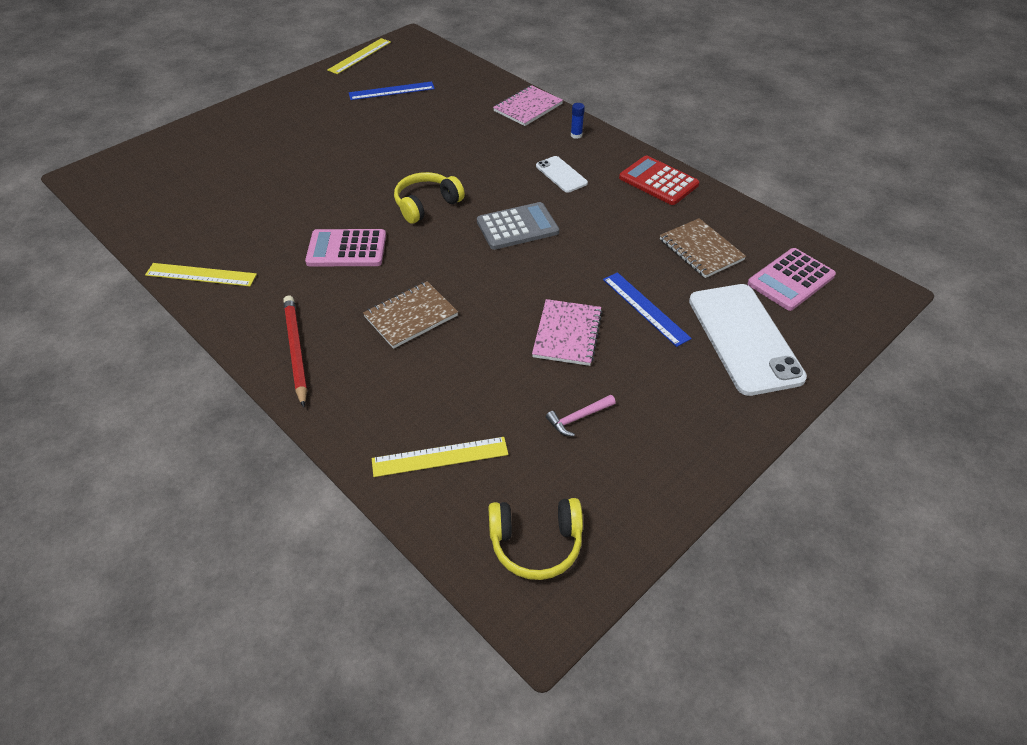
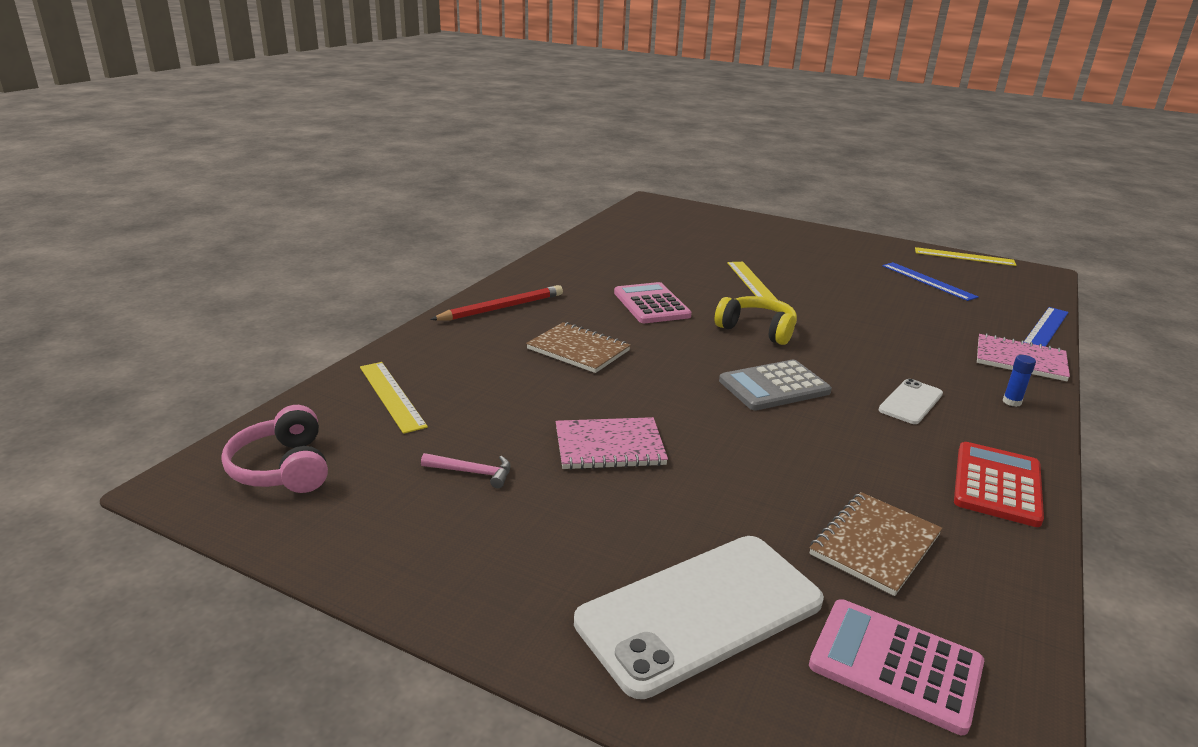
camera: 70 degrees right, 20 degrees down
(201, 275) = (570, 257): yellow ruler -> yellow ruler (751, 281)
(517, 227) = (774, 386): grey calculator -> grey calculator turned 105 degrees clockwise
(536, 543) = (283, 468): yellow headphones -> pink headphones
(578, 418) = (472, 472): pink hammer -> pink hammer turned 150 degrees clockwise
(645, 308) = (699, 503): blue ruler -> blue ruler (1046, 328)

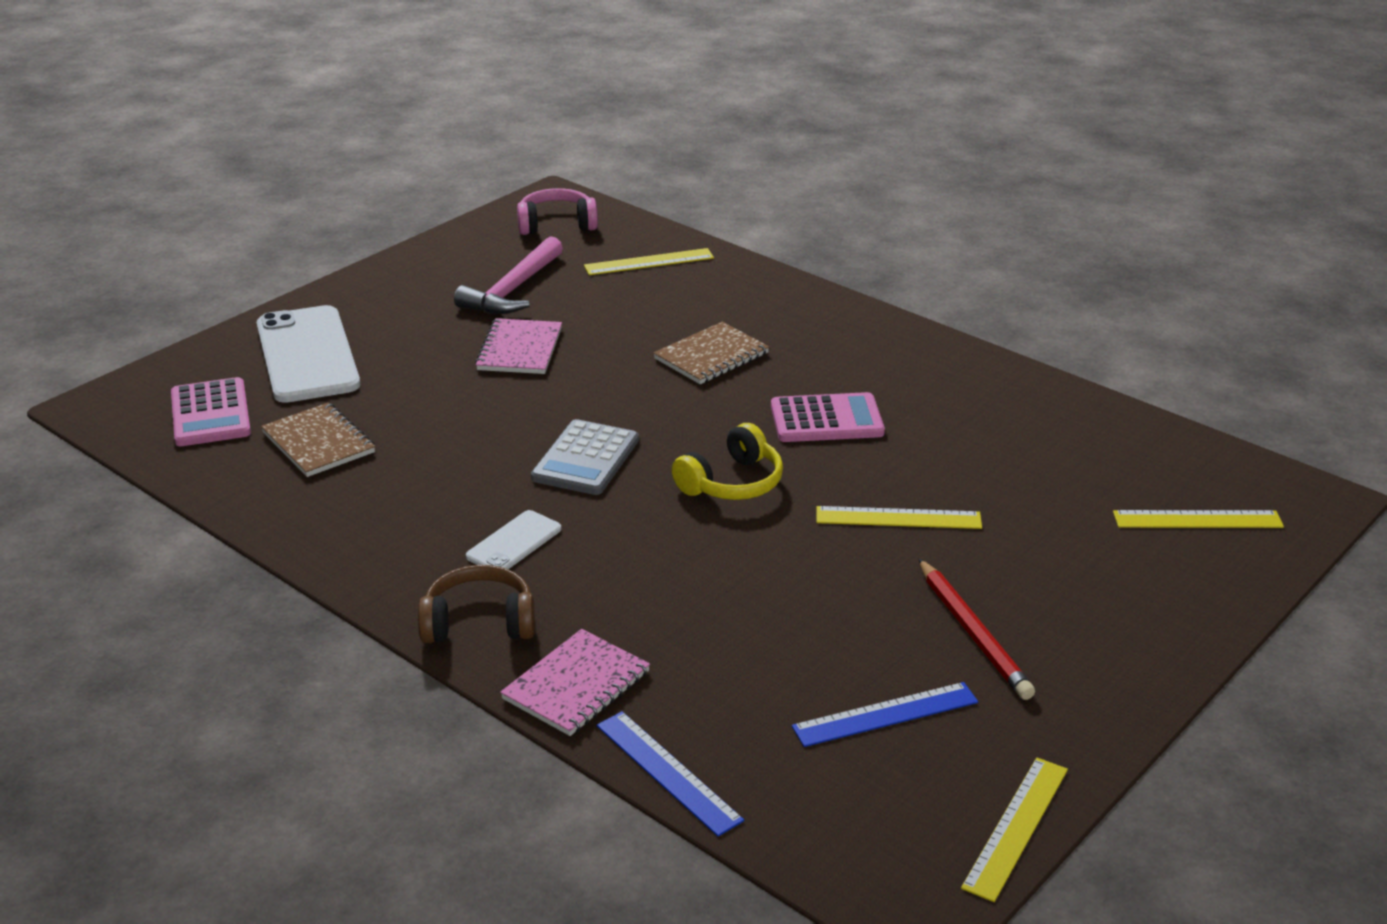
camera: 105 degrees right, 5 degrees up
(472, 472) = (513, 290): pink hammer -> pink hammer, size x2.00
(501, 308) = (832, 322): red pencil -> red pencil (973, 633)
(690, 221) = (1197, 519): none -> yellow ruler
(774, 386) = (586, 459): grey calculator -> grey calculator turned 150 degrees counterclockwise
(895, 665) = (211, 414): pink calculator -> pink calculator turned 120 degrees clockwise
(911, 402) = (514, 543): white phone -> white phone turned 75 degrees clockwise
(997, 484) = (347, 539): red calculator -> none
(1011, 402) = (479, 623): blue glue stick -> brown headphones

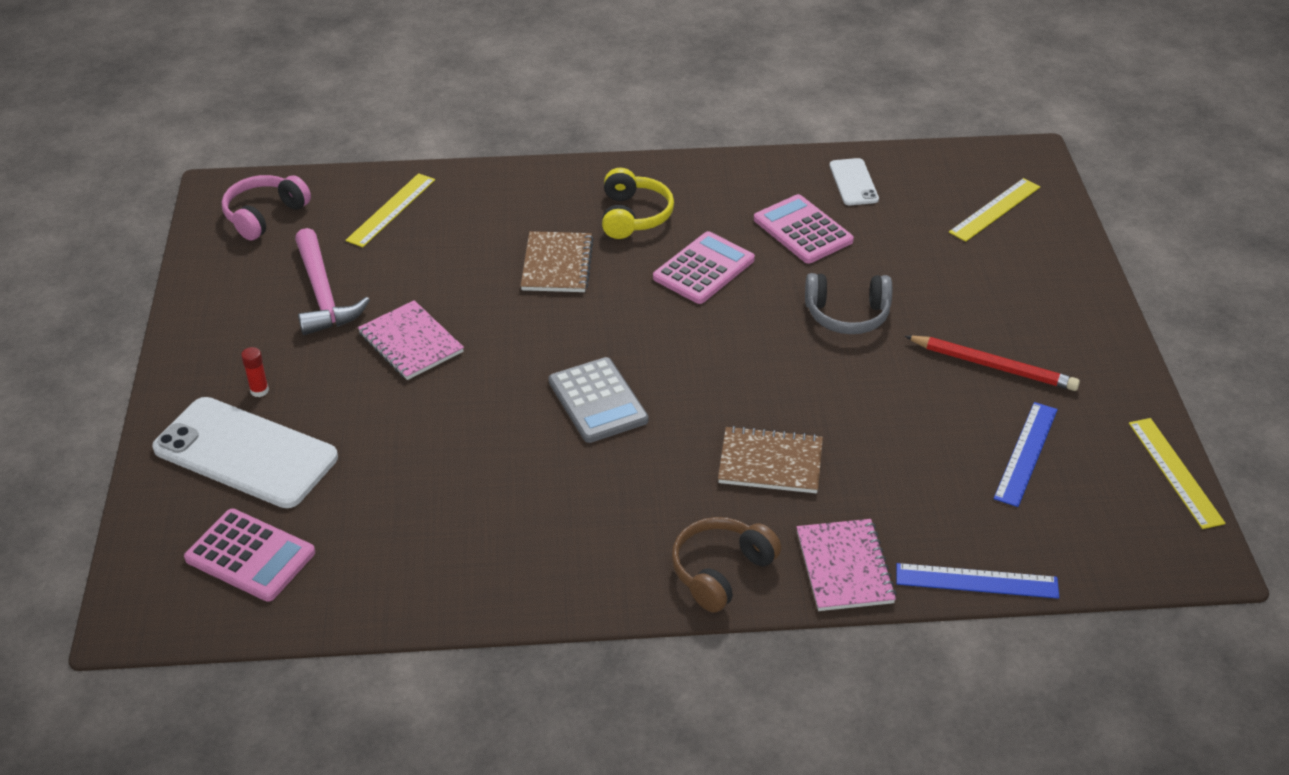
camera: 45 degrees left, 10 degrees up
(318, 443) = (383, 520): brown notebook -> brown notebook (770, 463)
(376, 324) = (259, 390): none -> red glue stick
(514, 543) = (650, 497): white phone -> white phone (853, 182)
(732, 483) = (717, 355): yellow headphones -> yellow headphones (633, 216)
(898, 518) = (847, 315): yellow ruler -> grey headphones
(966, 438) = (802, 230): none -> pink calculator

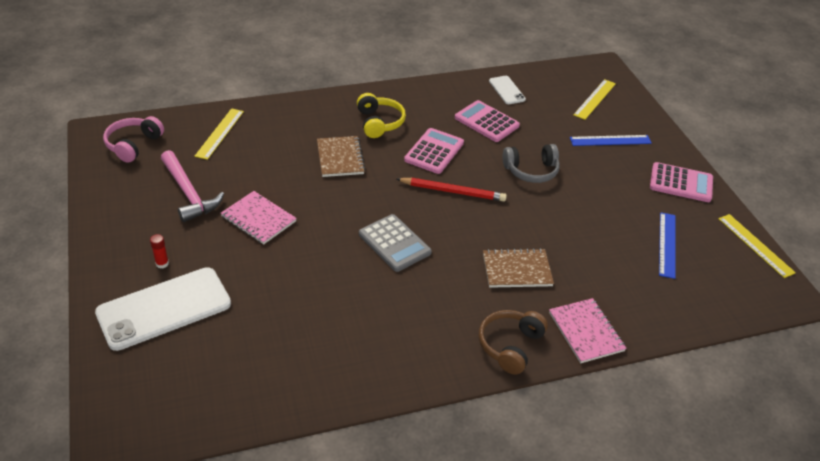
camera: 15 degrees left, 0 degrees up
(245, 453) = (164, 308): white phone -> white phone turned 45 degrees counterclockwise
(250, 556) = (187, 381): pink calculator -> pink calculator (681, 183)
(976, 581) = (668, 329): blue ruler -> blue ruler (610, 140)
(993, 366) = (628, 193): red pencil -> red pencil (453, 191)

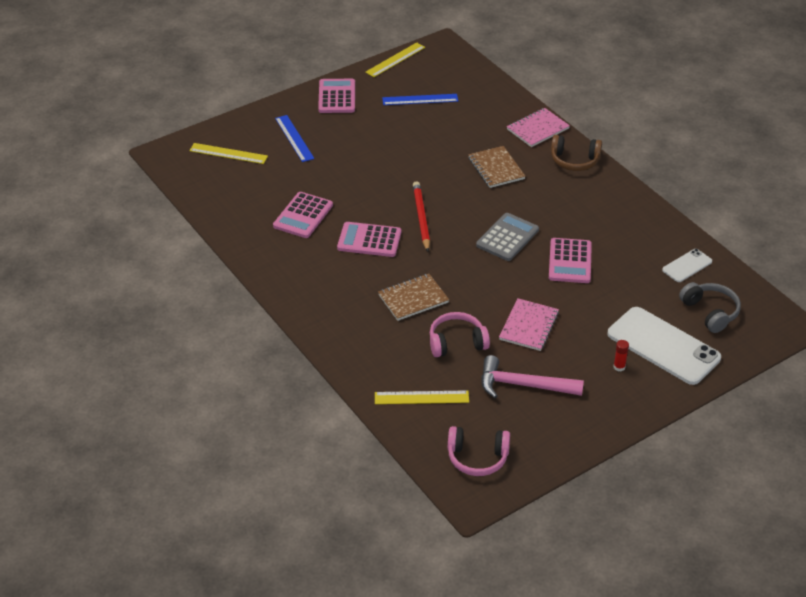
camera: 105 degrees left, 0 degrees up
(188, 193) = (523, 385): pink hammer -> pink hammer turned 120 degrees counterclockwise
(268, 168) = (457, 342): none -> pink headphones
(333, 280) = (570, 261): none -> pink calculator
(379, 123) = (342, 286): yellow headphones -> none
(507, 90) = (239, 211): white phone -> white phone (687, 266)
(531, 171) = (366, 178): grey headphones -> grey headphones (710, 312)

